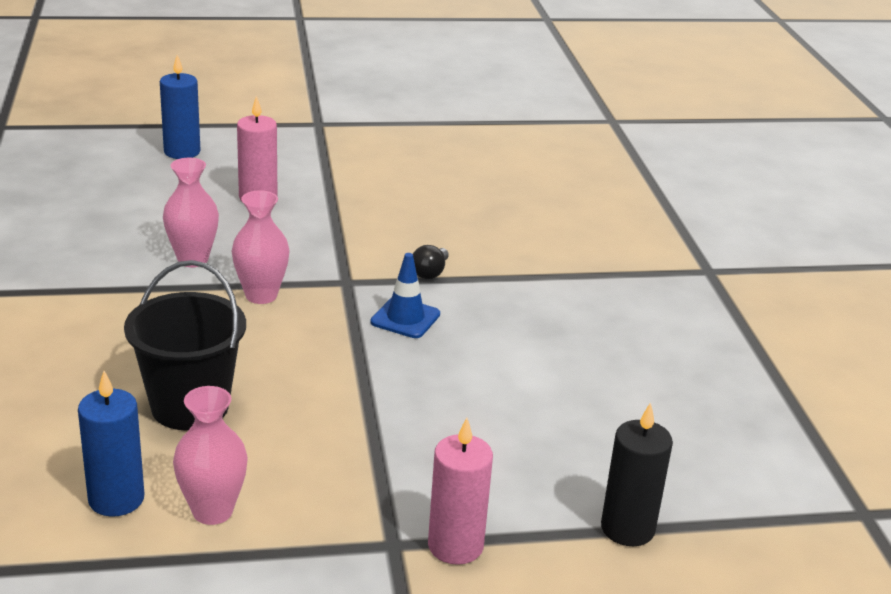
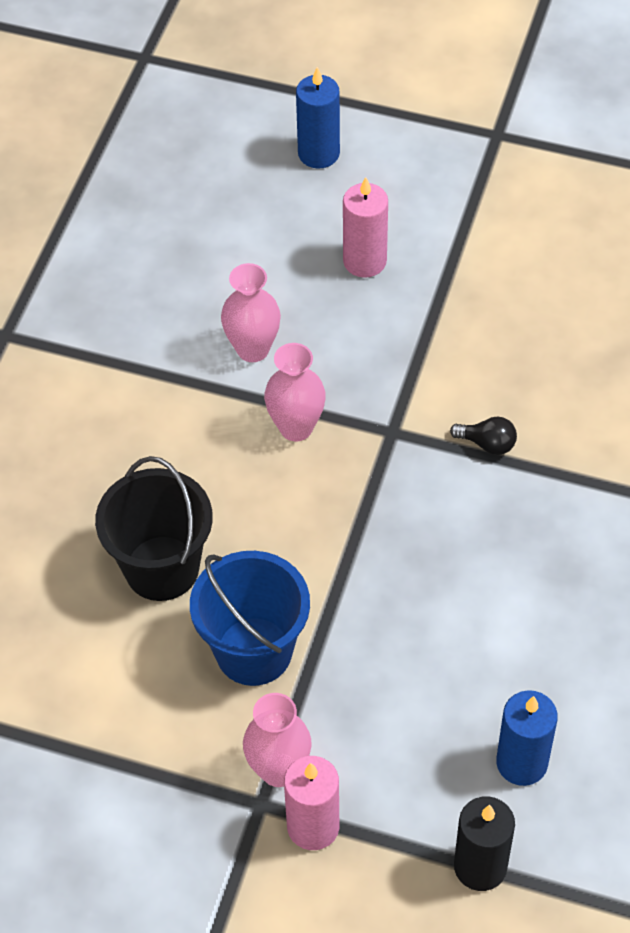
camera: 30 degrees right, 25 degrees up
(116, 499) = (55, 664): blue candle -> blue candle (522, 762)
(212, 511) = (127, 707): pink vase -> pink vase (279, 770)
(315, 440) = (254, 651): none -> blue bucket
(405, 318) = (424, 508): blue traffic cone -> none
(430, 273) = (487, 444): black light bulb -> black light bulb turned 120 degrees counterclockwise

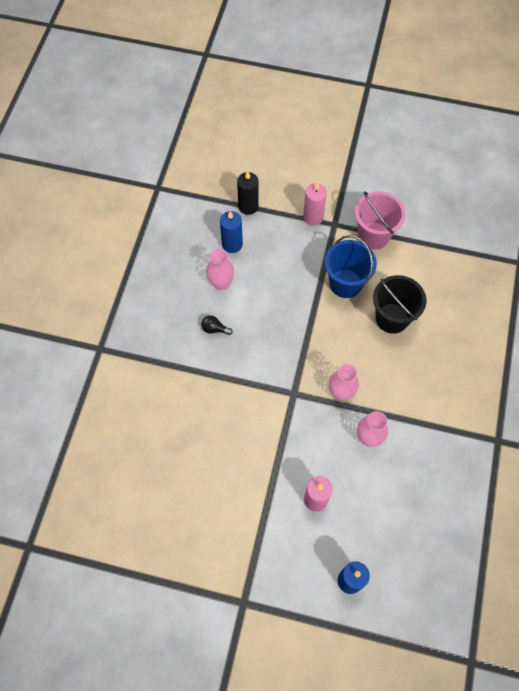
camera: 175 degrees right, 10 degrees up
(166, 767) = (373, 235): none -> pink bucket
(279, 770) = (329, 237): pink vase -> pink vase (221, 283)
(487, 444) = (247, 389): black light bulb -> black light bulb (214, 329)

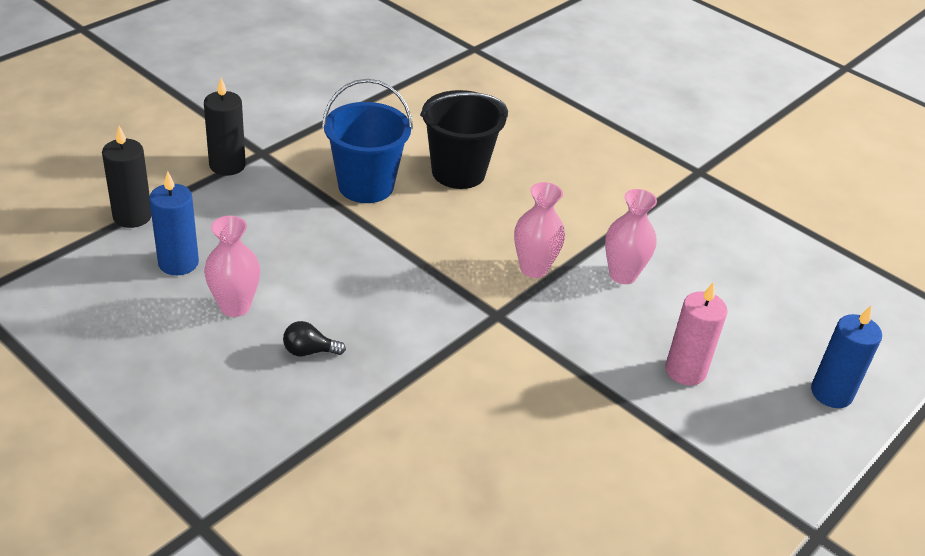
camera: 65 degrees left, 25 degrees down
(214, 329) = (309, 351): black light bulb -> black light bulb turned 45 degrees clockwise
(313, 217) = (227, 165): pink candle -> black candle
(373, 235) = (318, 129): pink bucket -> none

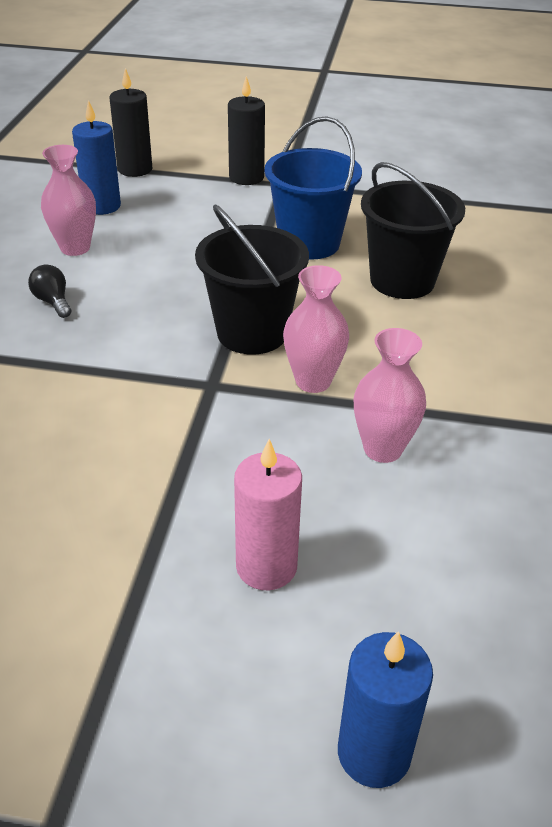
camera: 60 degrees right, 0 degrees up
(454, 268) = (252, 333): none -> black bucket

